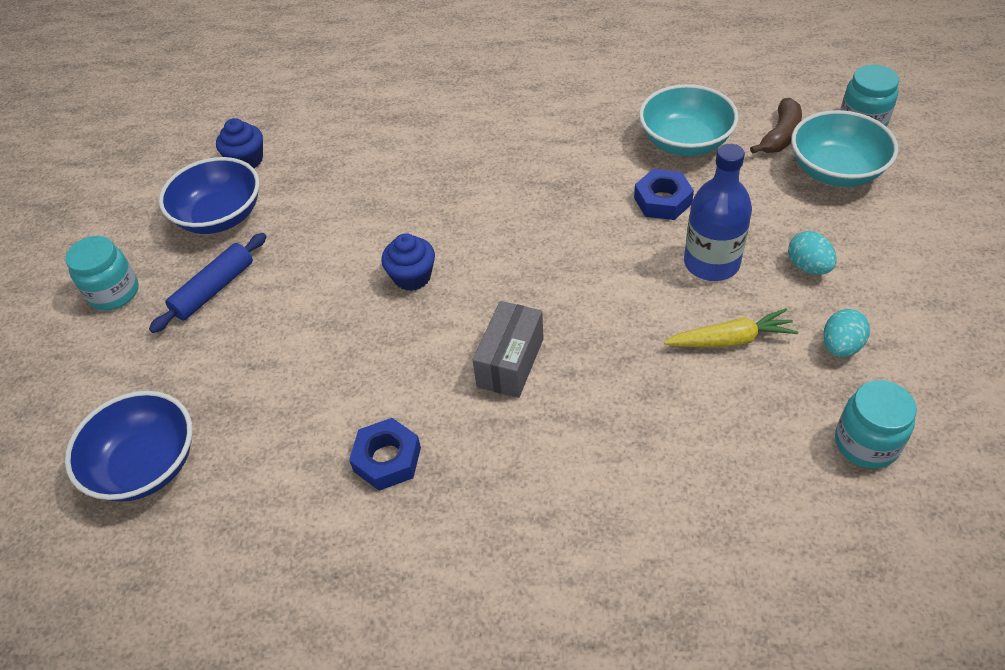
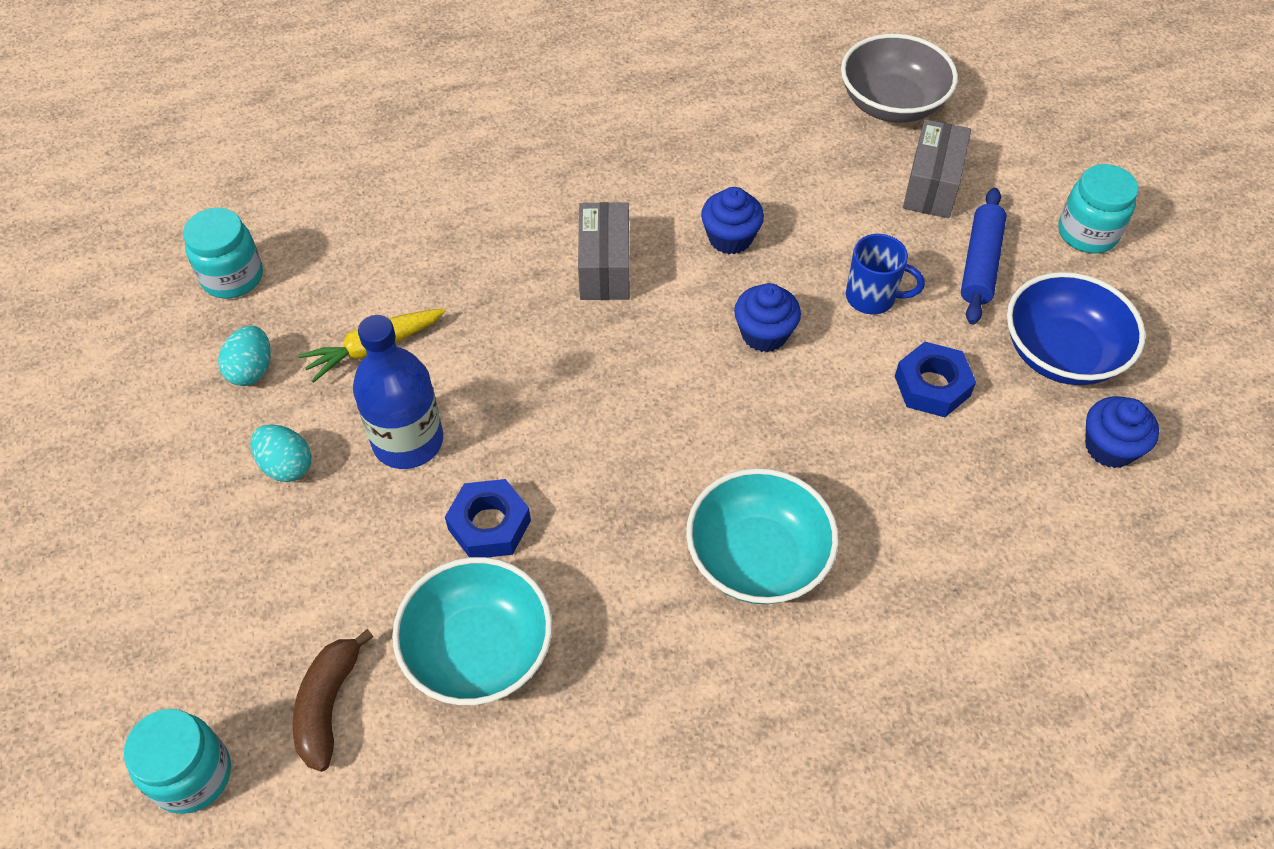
camera: 155 degrees right, 5 degrees up
(146, 465) = (892, 104): blue bowl -> grey bowl
(189, 366) = (932, 185): none -> grey box
(314, 284) = (872, 297): none -> blue mug
(387, 459) = (679, 159): blue nut -> blue nut (932, 386)
(390, 362) = (730, 238): none -> blue cupcake
(835, 171) = (242, 647): turquoise bowl -> turquoise bowl (757, 558)

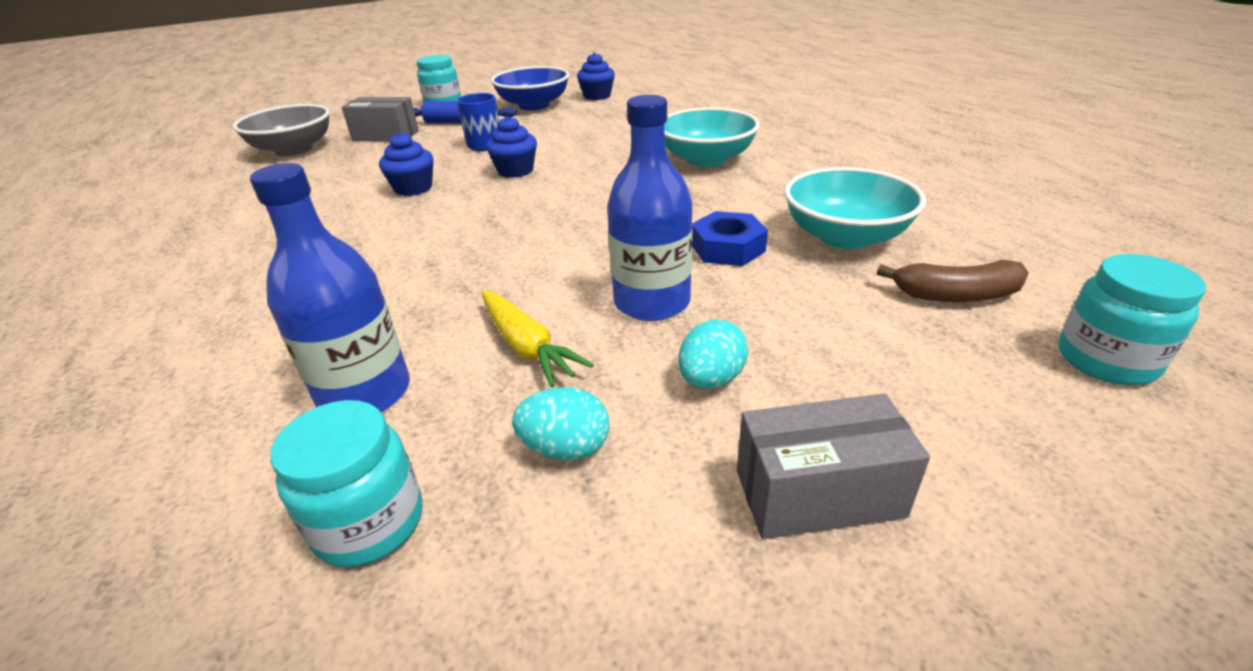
camera: 95 degrees left, 20 degrees down
(353, 256) = (365, 393): none -> blue bottle
(604, 267) = (432, 232): grey box -> grey box (818, 493)
(932, 386) = (560, 128): blue nut -> none

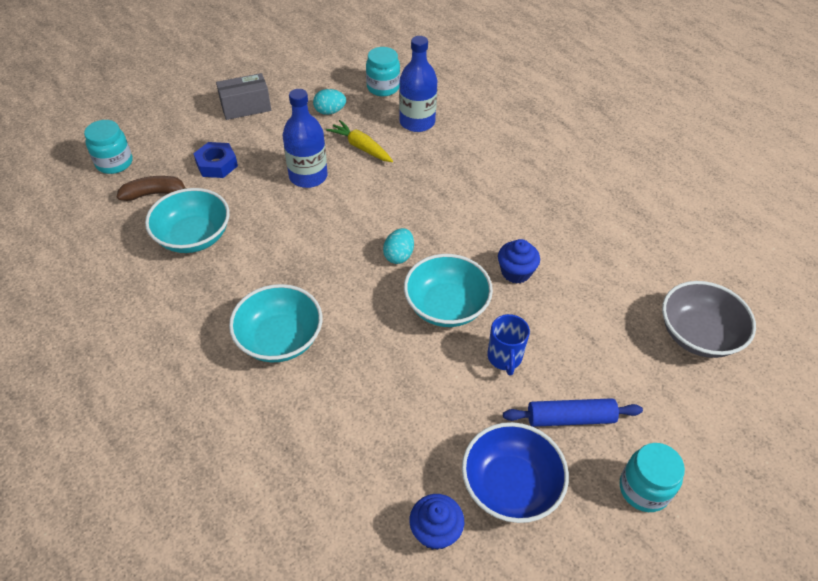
camera: 165 degrees right, 15 degrees up
(386, 136) = (630, 374): grey box -> none
(515, 171) = (446, 306): blue cupcake -> turquoise bowl
(711, 379) = (279, 140): turquoise egg -> turquoise egg (399, 255)
(727, 248) = (267, 220): blue nut -> blue nut (217, 164)

